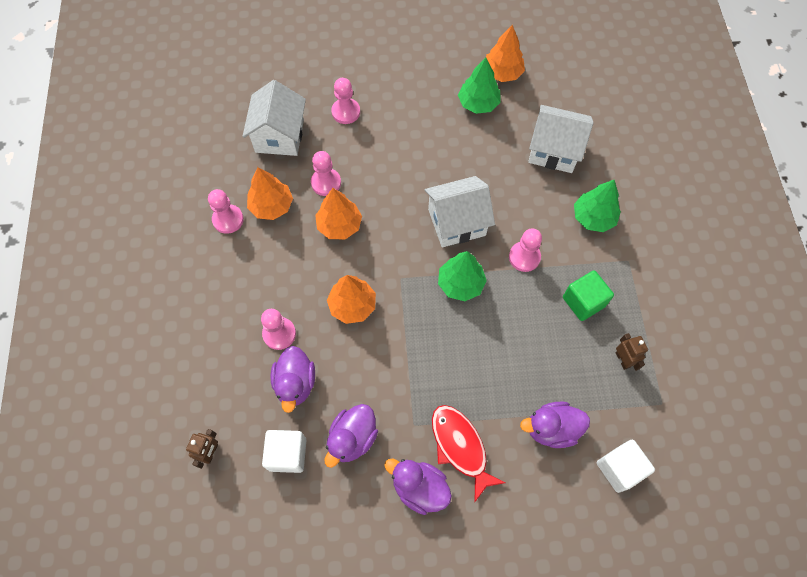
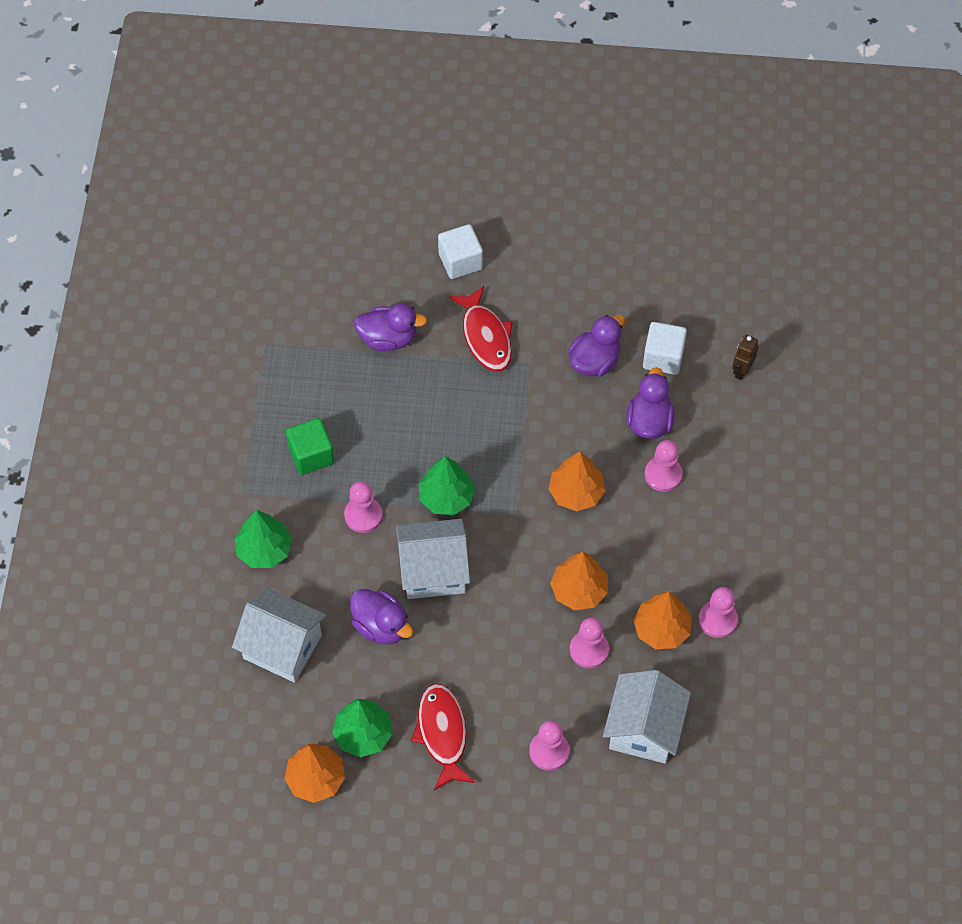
camera: 170 degrees left, 5 degrees down
(419, 488) = (534, 309): purple duck -> purple duck (381, 626)
(423, 112) = (442, 733): none -> red fish
(619, 468) = (332, 295): white cube -> white cube (460, 261)
(622, 360) = (290, 390): brown robot -> none

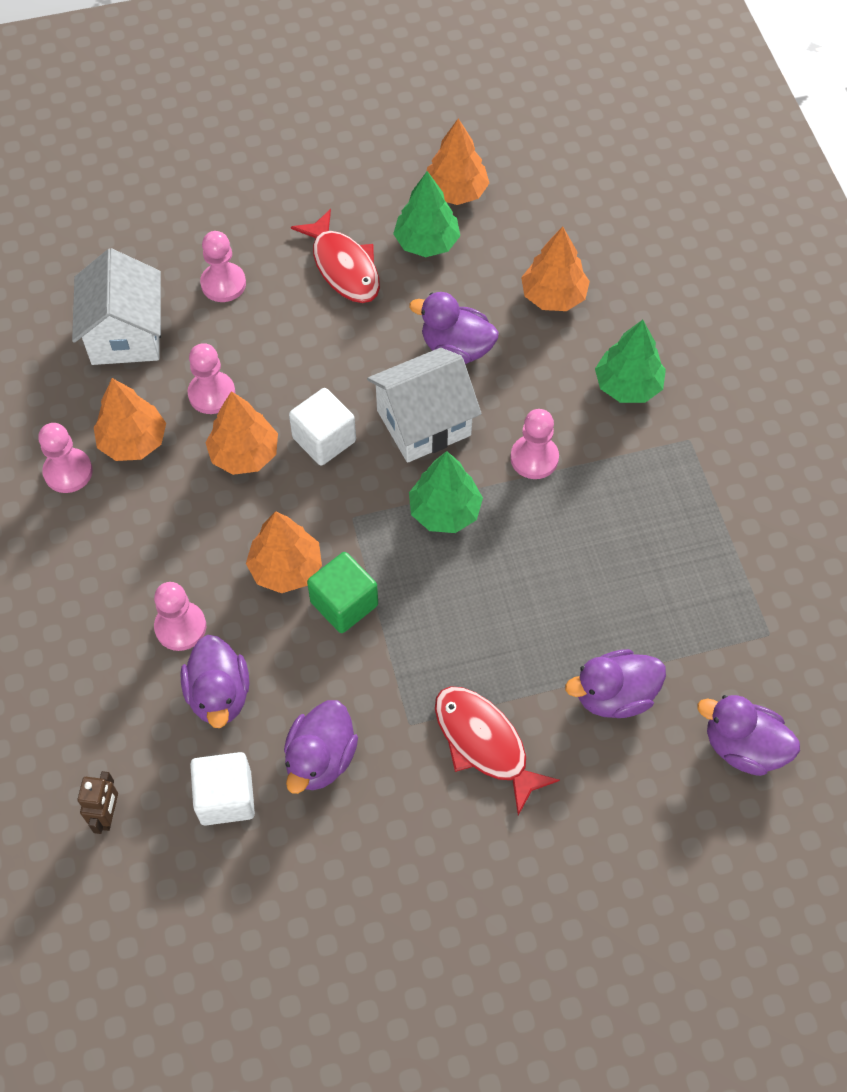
camera: 160 degrees right, 0 degrees up
(282, 647) = (553, 296): white house -> orange tree
(311, 455) = (632, 508): green cube -> green cube (344, 603)
(323, 284) = (743, 747): none -> purple duck
(460, 261) = (569, 852): white cube -> white cube (324, 439)

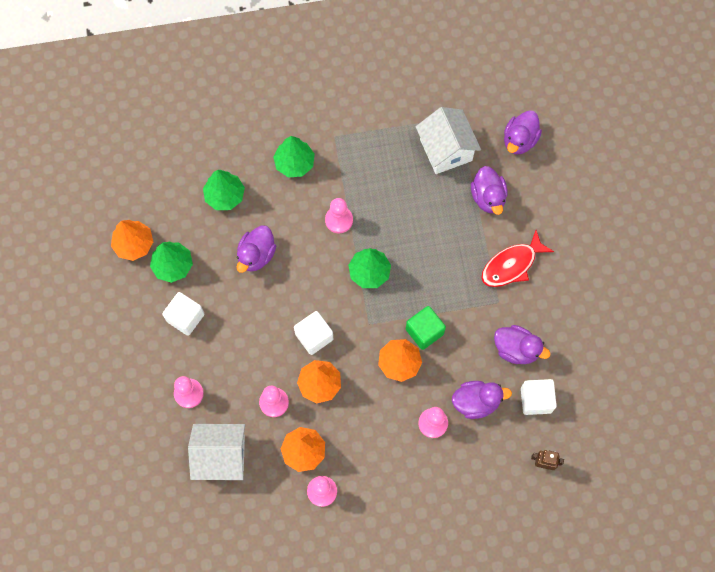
camera: 85 degrees left, 10 degrees up
(343, 267) = (185, 318): red fish -> white cube
(423, 423) = (308, 279): white house -> white house (446, 150)
(553, 296) = (225, 196): orange tree -> green tree

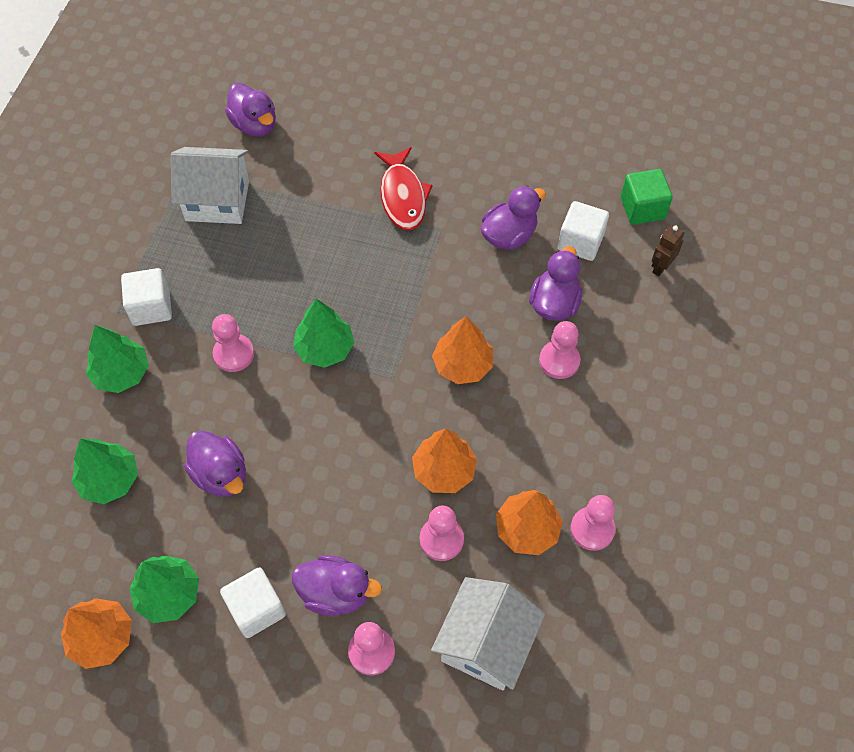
camera: 65 degrees left, 10 degrees down
(314, 336) = (375, 450): white cube -> white cube (151, 307)
(424, 331) = (436, 320): green cube -> green cube (642, 208)
(488, 197) = (305, 184): purple duck -> purple duck (336, 593)

